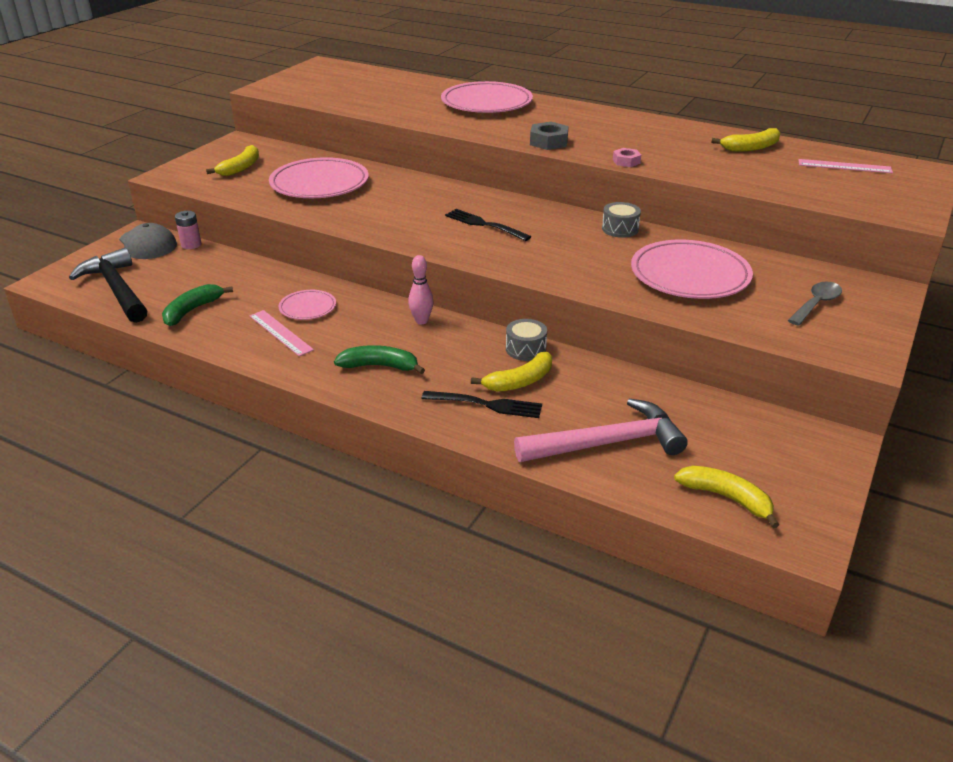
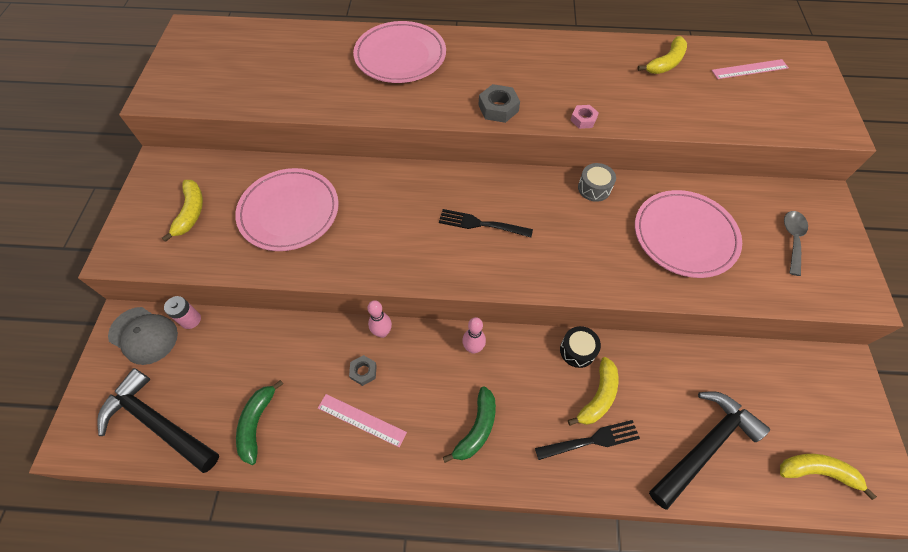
camera: 25 degrees left, 25 degrees up
(307, 307) = (363, 371): pink plate -> grey nut
(345, 291) = (382, 332): none -> pink bowling pin
(380, 366) = (476, 428): green banana -> green banana turned 135 degrees clockwise
(525, 349) = (577, 350): grey drum -> black drum
(607, 443) = (704, 446): pink hammer -> black hammer

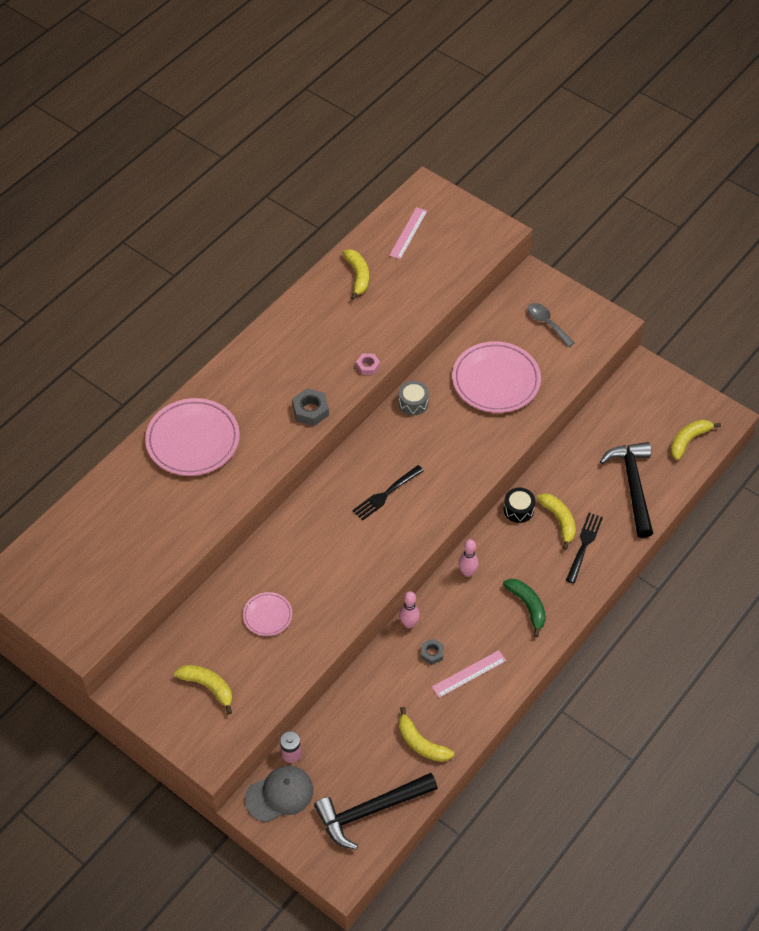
camera: 55 degrees left, 5 degrees down
(257, 423) = (421, 743): green banana -> yellow banana
(289, 212) = (267, 615): pink plate -> pink plate, size x0.51

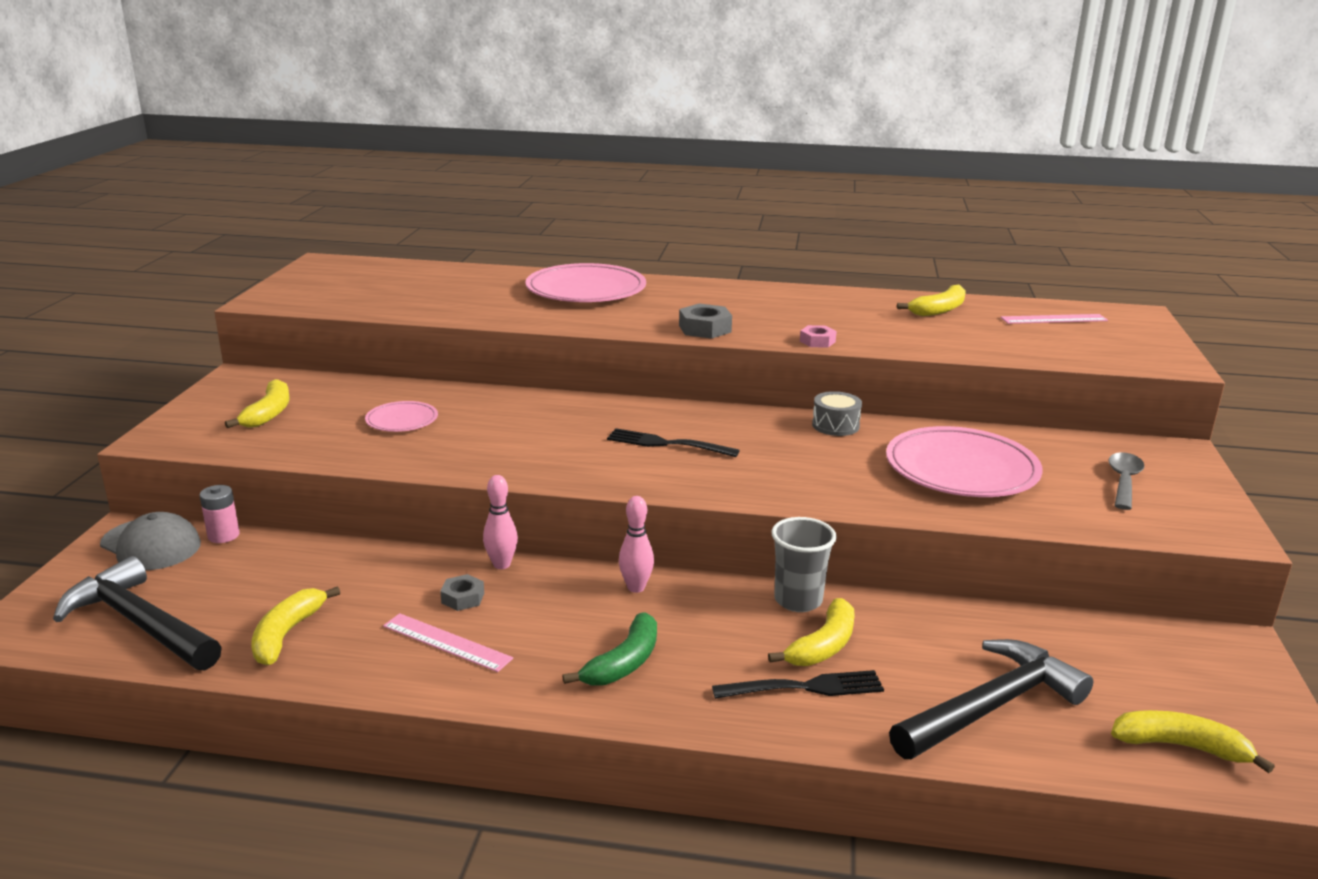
camera: 60 degrees right, 30 degrees down
(518, 509) = (798, 600): black drum -> grey cup

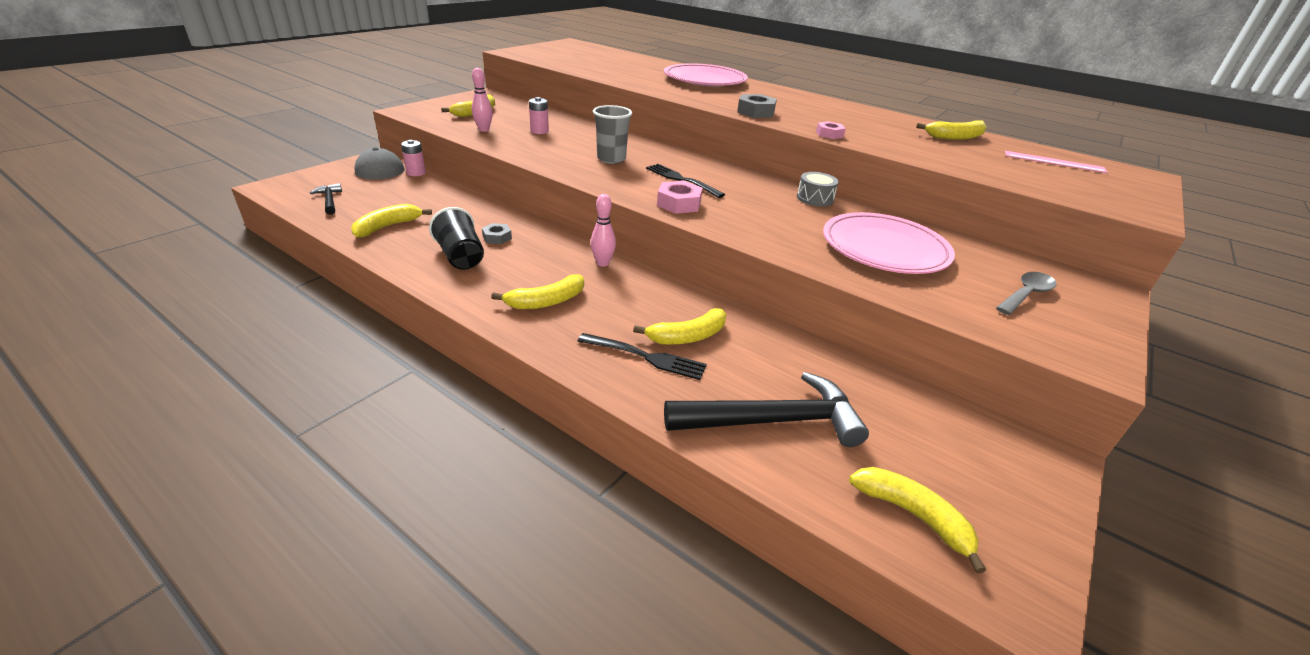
camera: 25 degrees right, 10 degrees up
(140, 624) = (329, 201): black hammer -> black hammer, size x0.48
(402, 420) = (539, 131): pink plate -> pink battery
(446, 642) = (461, 257): pink ruler -> black cup
(501, 564) = (539, 227): pink bowling pin -> pink bowling pin (484, 130)
(623, 663) = (546, 301): green banana -> yellow banana
(700, 479) = (679, 203): none -> pink nut
(798, 600) = (701, 304): grey cup -> grey cup (611, 159)

